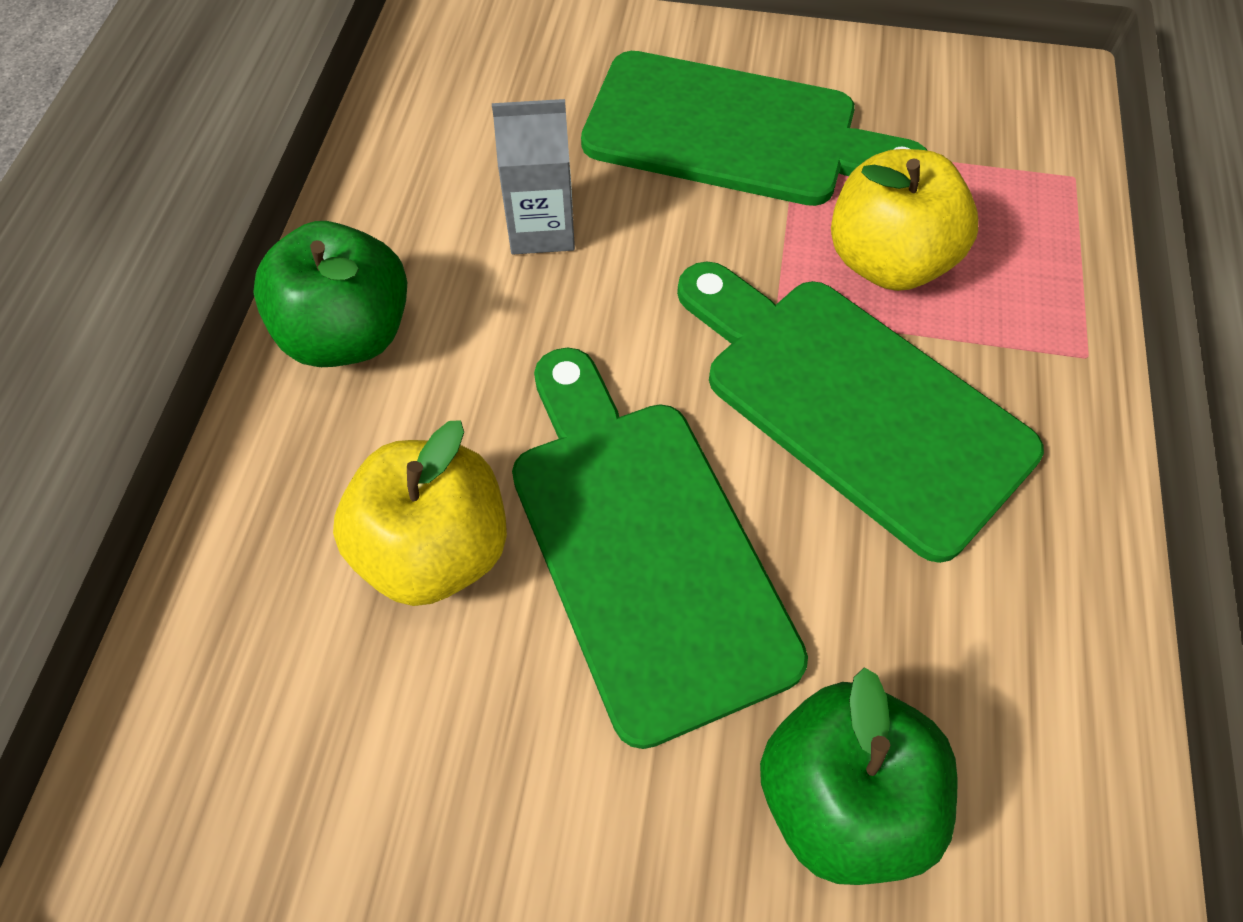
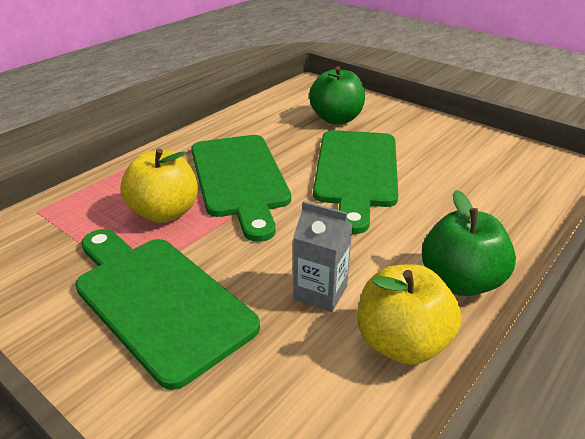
camera: 150 degrees left, 25 degrees down
(435, 549) = (439, 195): yellow apple -> yellow apple (401, 343)

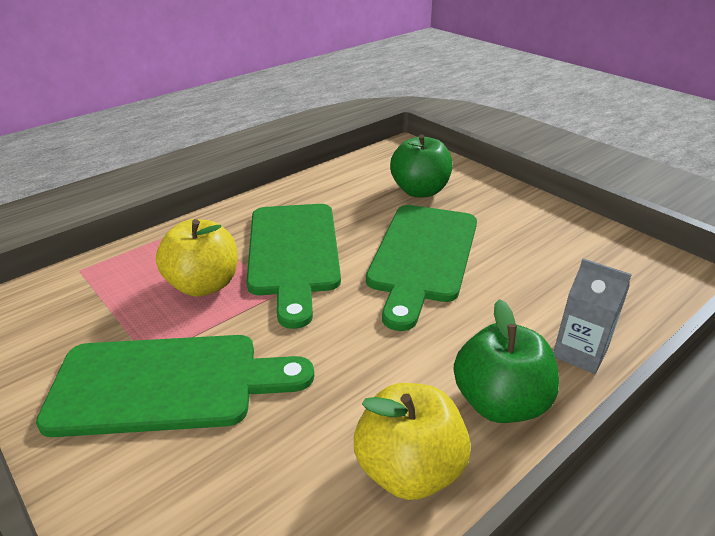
camera: 10 degrees right, 0 degrees up
(158, 300) = (167, 384): green cutting board -> green cutting board turned 120 degrees clockwise
(320, 292) = (338, 396): grey carton -> grey carton (580, 352)

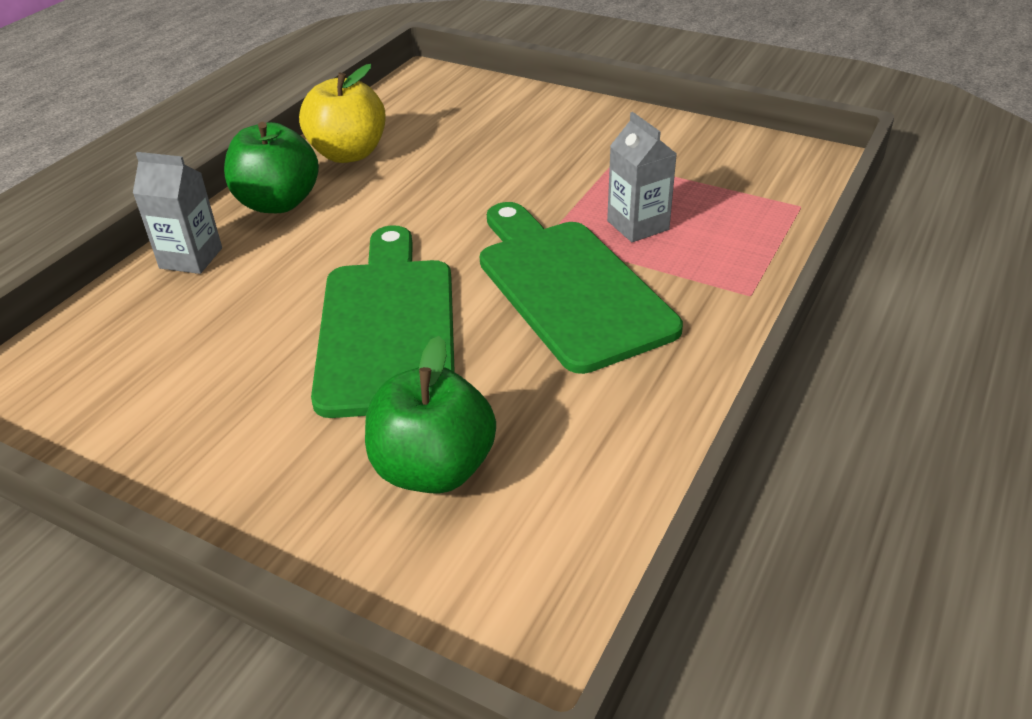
camera: 160 degrees right, 5 degrees up
(167, 384) = (575, 151): green cutting board -> none
(204, 285) = (638, 225): yellow apple -> grey carton

